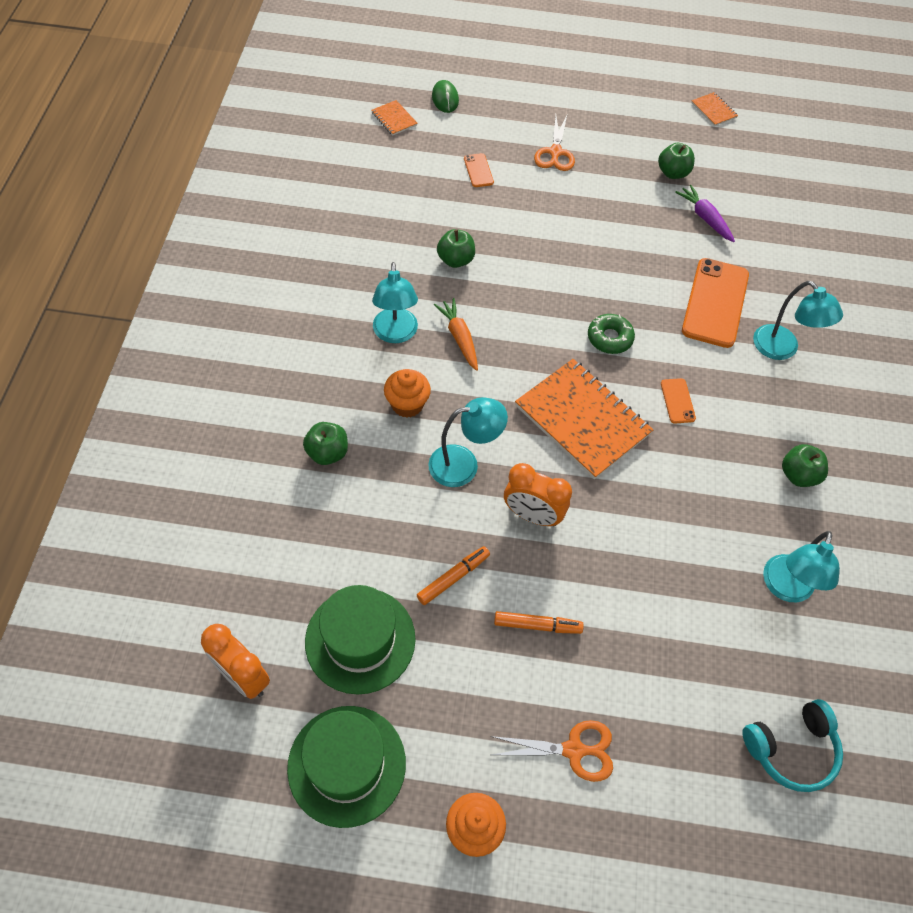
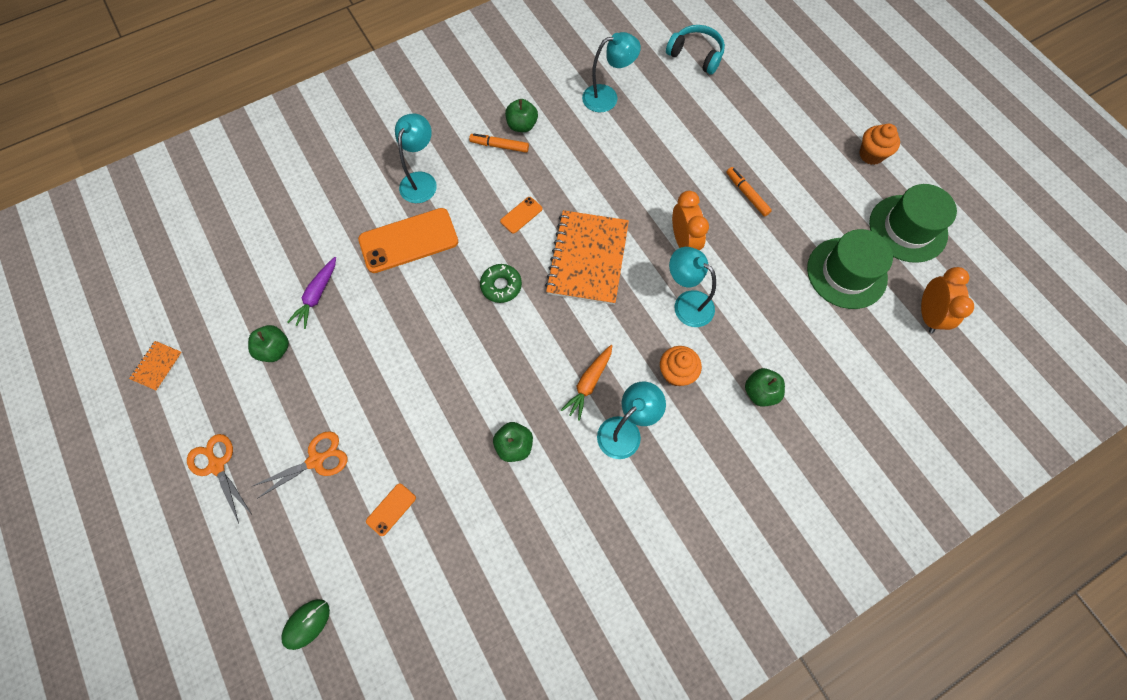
camera: 125 degrees left, 10 degrees up
(394, 119) = (375, 650): orange notebook -> none
(453, 578) = (764, 254): orange marker -> orange marker (499, 146)
(574, 750) = (791, 138): orange scissors -> orange scissors (217, 465)

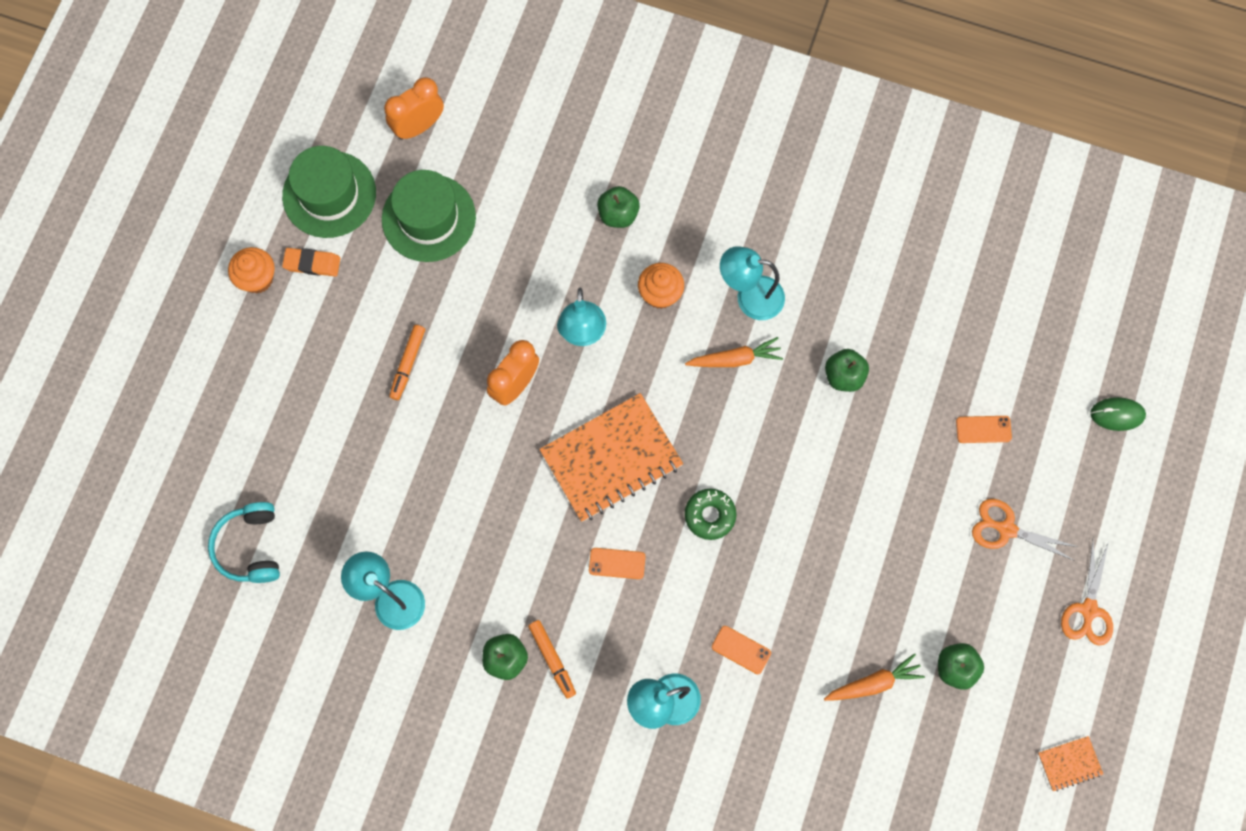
camera: 130 degrees left, 5 degrees up
(317, 296) = (874, 683): purple carrot -> orange carrot
(409, 241) = (741, 650): orange phone -> orange phone, size x0.46
(860, 188) = (312, 264): none -> orange eraser

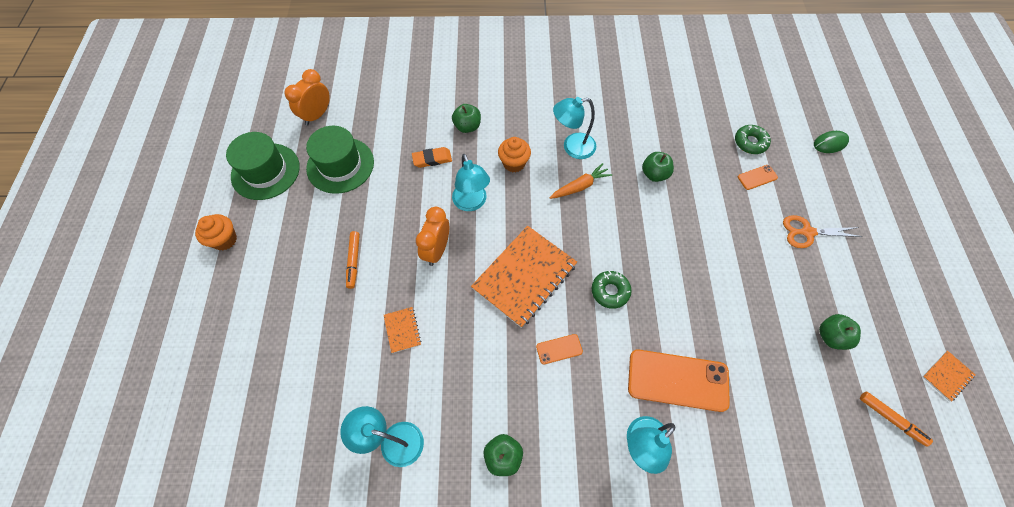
camera: 20 degrees left, 10 degrees down
(250, 547) = (263, 441): turquoise headphones -> none
(312, 264) = (264, 218): orange eraser -> orange eraser (432, 159)
(440, 474) = (402, 330): none -> orange notebook
(552, 659) = (540, 443): orange marker -> orange marker (891, 419)
(741, 650) = (677, 380): orange phone -> orange phone, size x2.18
(874, 683) = (782, 369): orange carrot -> none
(1003, 374) = (750, 142): none -> green donut
(1088, 610) = (890, 265): orange scissors -> none

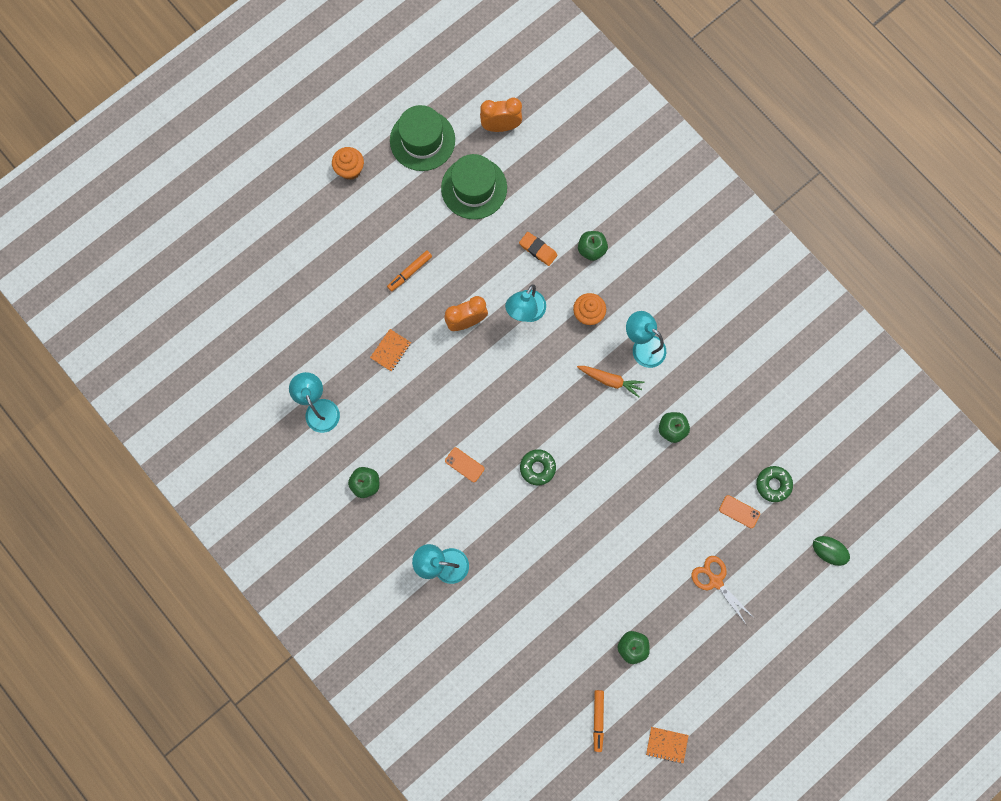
camera: 50 degrees right, 15 degrees up
(524, 277) = (498, 399): orange notebook -> none
(677, 380) = (508, 559): orange phone -> none

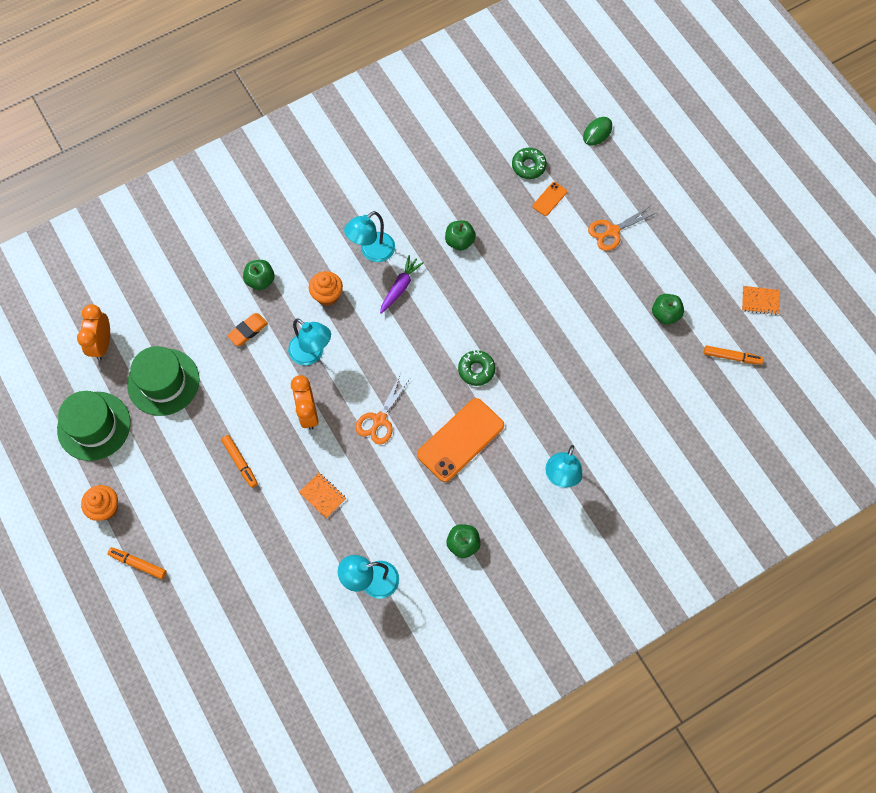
camera: 80 degrees left, 10 degrees down
(306, 209) = (138, 564): none -> orange marker
(464, 464) = (460, 440): orange phone -> orange phone, size x2.18
(471, 387) = (379, 420): none -> orange scissors
(610, 380) = (400, 287): orange carrot -> purple carrot
(666, 744) = (760, 301): orange notebook -> orange notebook turned 75 degrees clockwise

